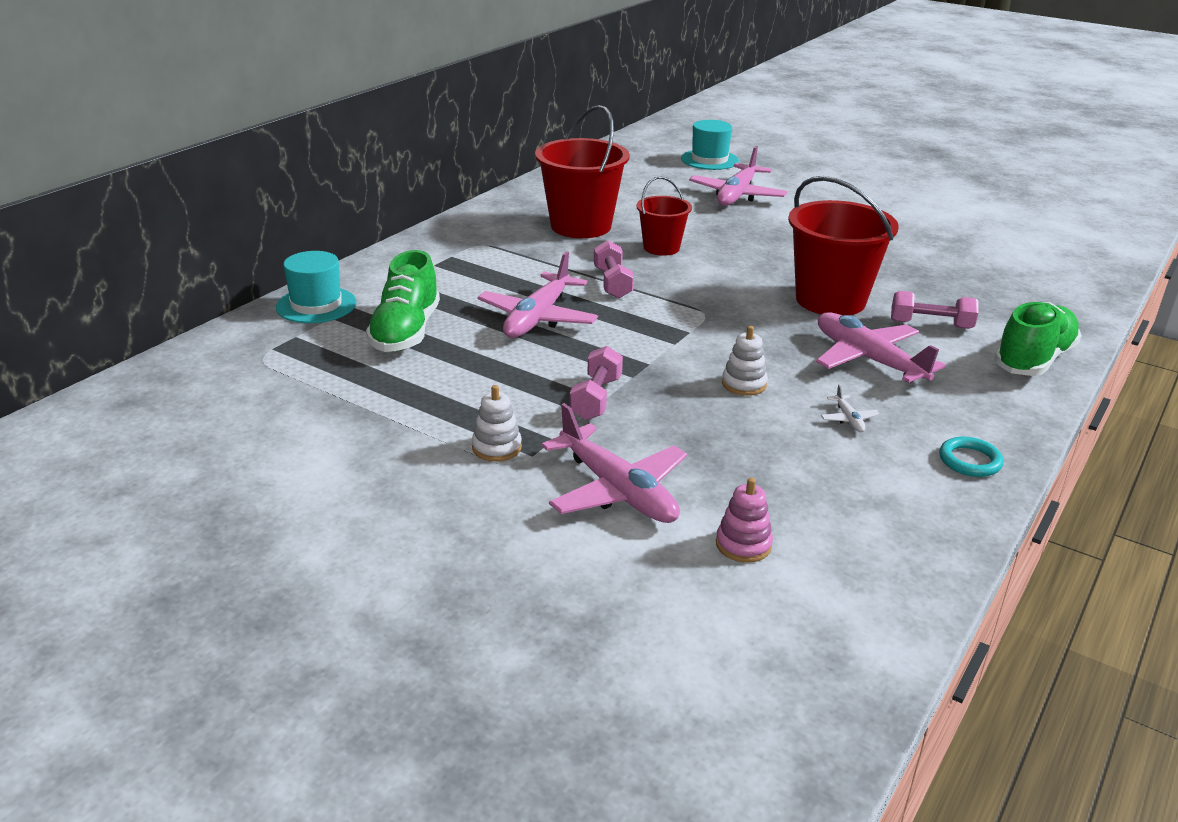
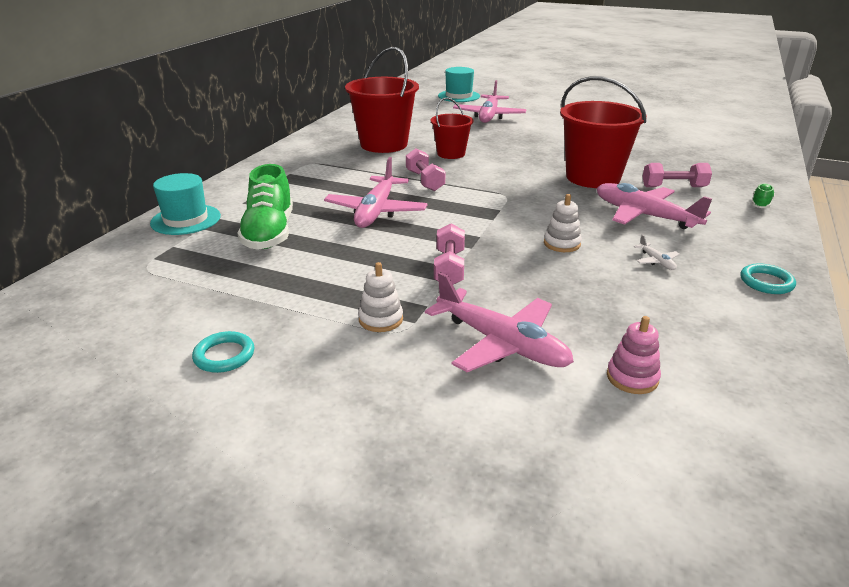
camera: 10 degrees left, 0 degrees up
(322, 465) = (224, 355): none -> turquoise ring
(1033, 360) = (760, 204): green shoe -> green shoe, size x0.45

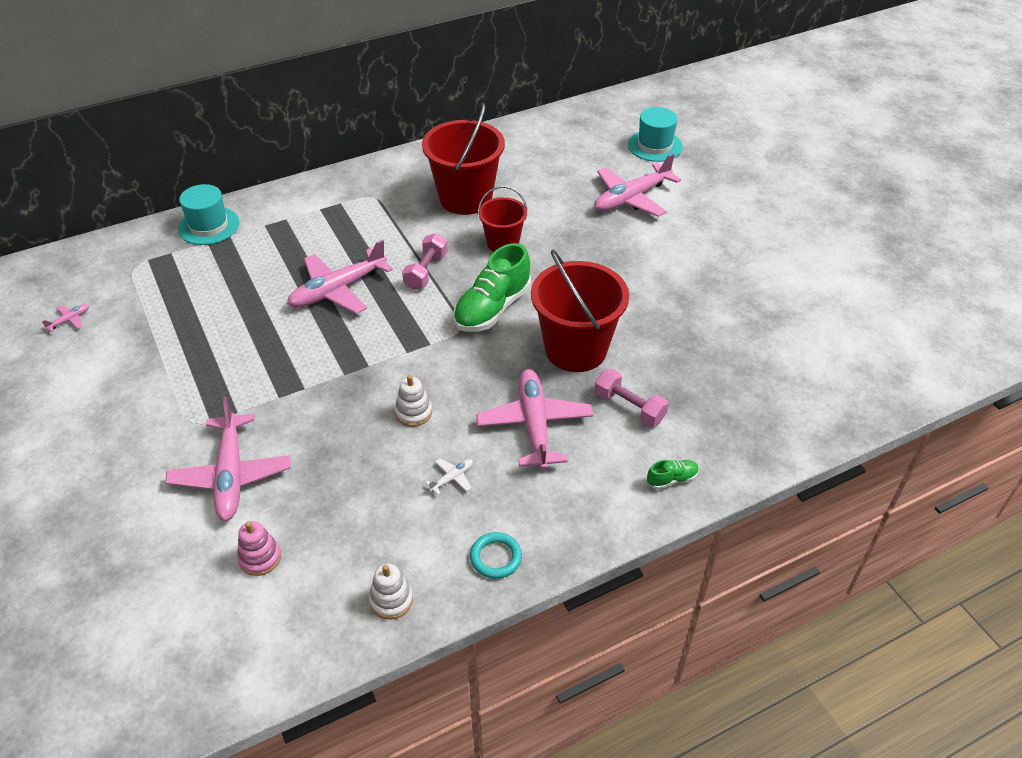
camera: 40 degrees right, 15 degrees up
(127, 328) = (69, 320): none -> pink plane
(224, 355) = (87, 377): turquoise ring -> none
(269, 233) = (239, 273): green shoe -> green shoe (492, 308)
(381, 319) = (196, 405): white stacking toy -> white stacking toy (391, 600)
(449, 268) = (299, 385): pink dumbbell -> none
(656, 261) = (452, 478): white plane -> white plane turned 150 degrees counterclockwise

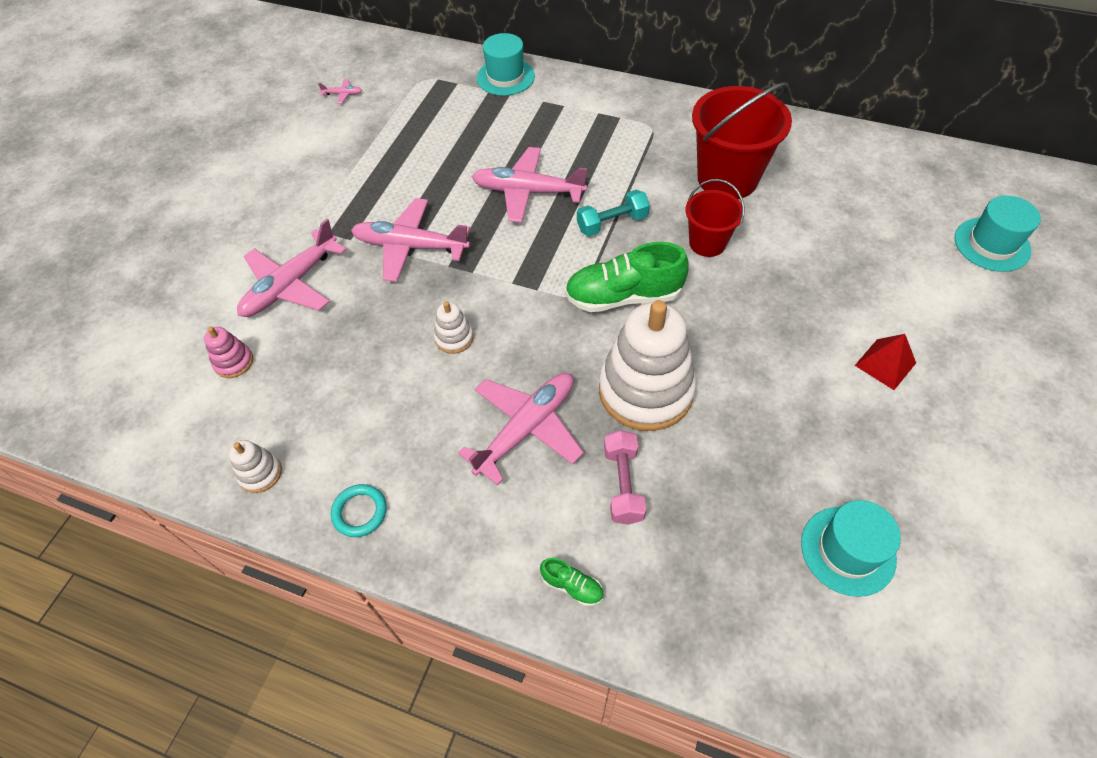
camera: 50 degrees right, 10 degrees up
(426, 271) = (612, 223): pink dumbbell -> turquoise dumbbell
(452, 478) = (412, 417): white plane -> none
(575, 349) = (645, 390): red bucket -> white stacking toy
(632, 198) = (892, 283): pink plane -> pink plane (411, 246)
(679, 242) = (885, 364): none -> red pyramid
(773, 345) = (848, 550): none -> turquoise hat

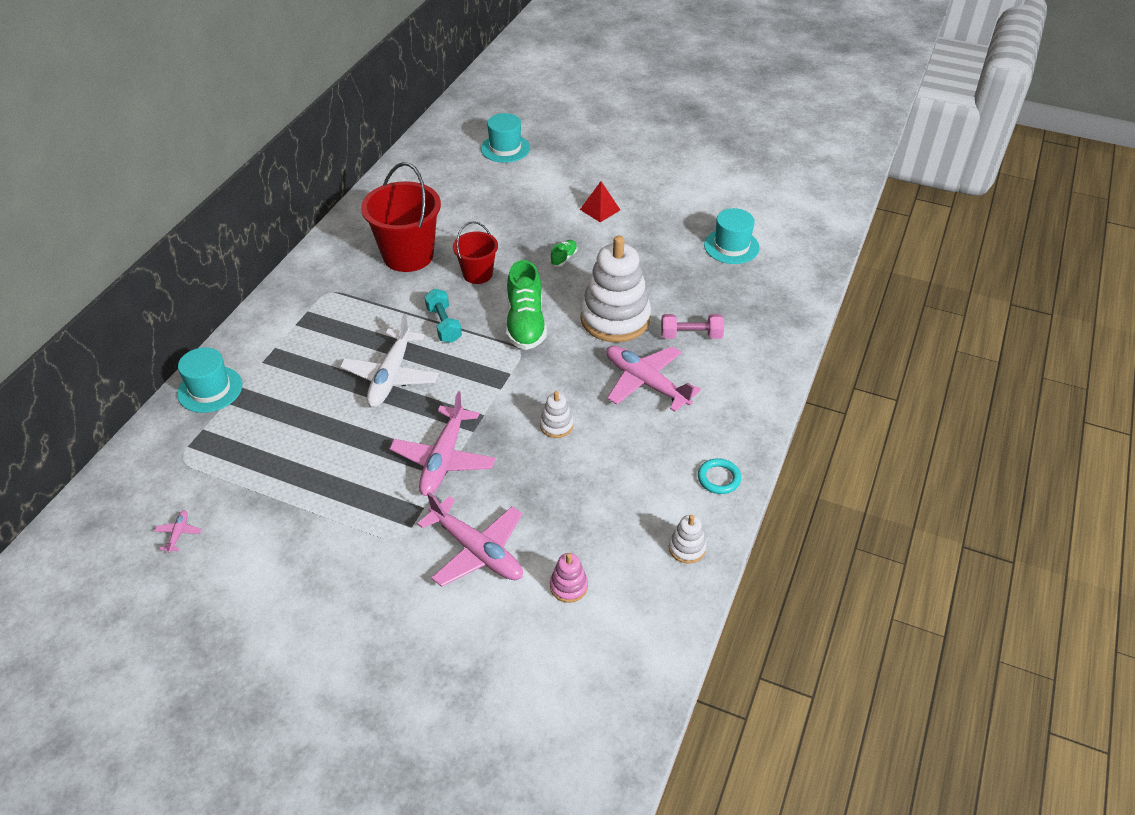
camera: 90 degrees left, 10 degrees down
(528, 192) = (391, 376): pink plane -> white plane
(572, 586) = (765, 364): green shoe -> green shoe (564, 258)

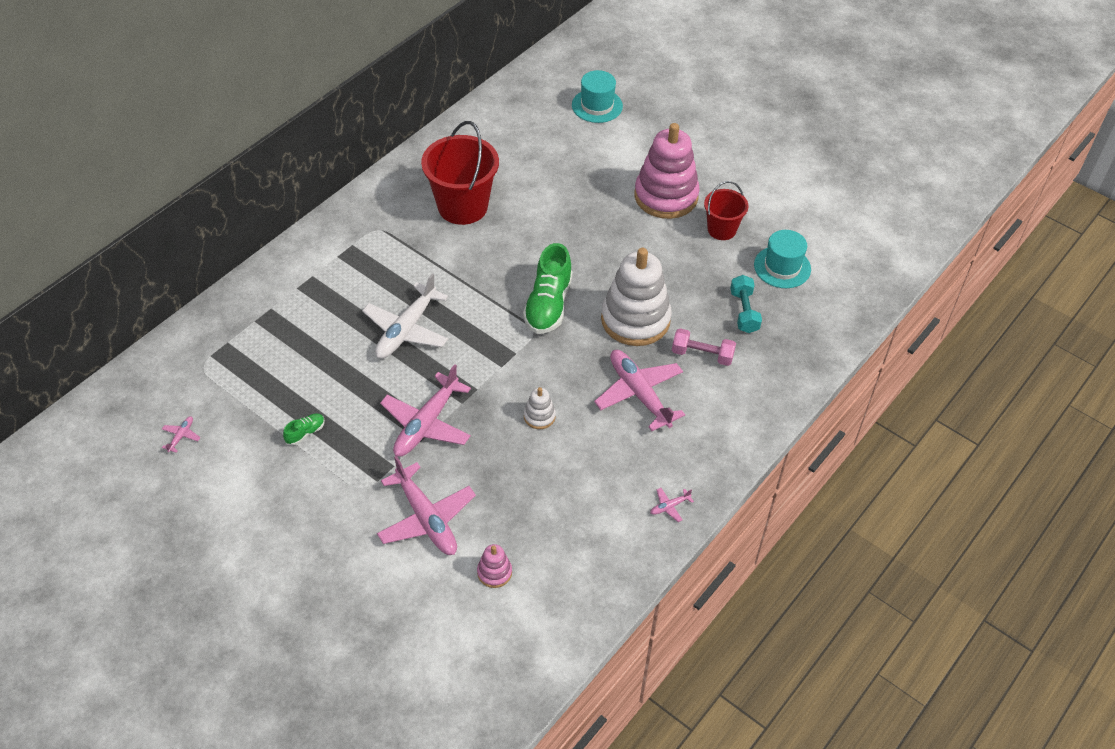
camera: 15 degrees right, 5 degrees up
(210, 389) = (244, 304): turquoise hat -> none
(444, 324) = (471, 288): turquoise dumbbell -> turquoise dumbbell (744, 311)
(477, 274) = (521, 241): red bucket -> red bucket (721, 229)
(564, 258) = (610, 243): green shoe -> green shoe (305, 433)
(600, 209) = (666, 196): red pyramid -> pink stacking toy
(687, 548) = (613, 565): white stacking toy -> none
(719, 478) = (670, 506): turquoise ring -> pink plane

